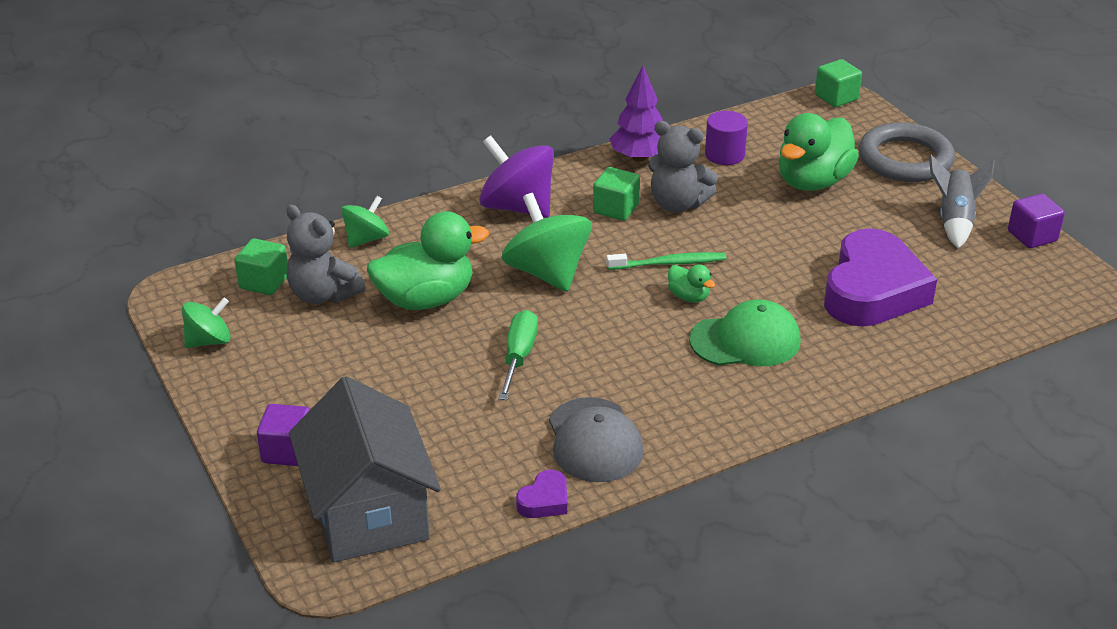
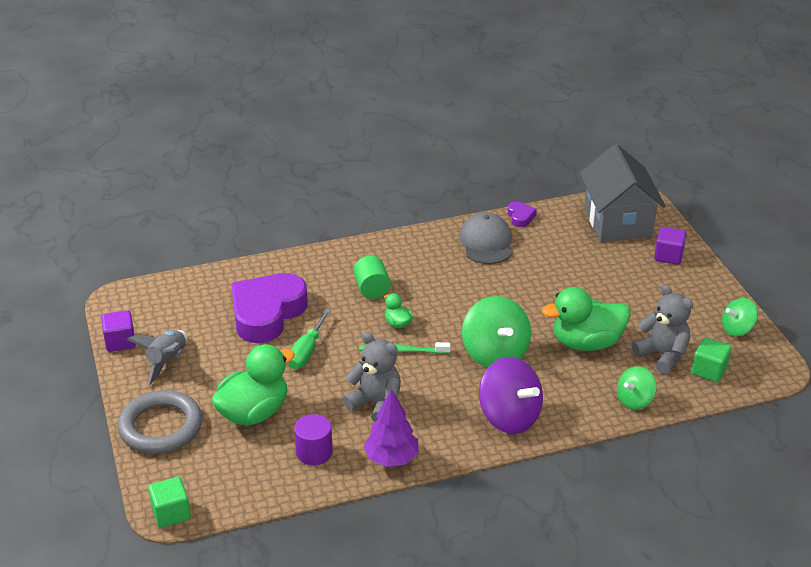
camera: 170 degrees left, 0 degrees up
(518, 357) = (524, 295): green screwdriver -> green screwdriver (307, 351)
(544, 500) = (520, 217): purple heart -> purple heart turned 120 degrees clockwise
(616, 209) = (428, 405): green cube -> none
(745, 340) = (372, 289): green cap -> green cylinder

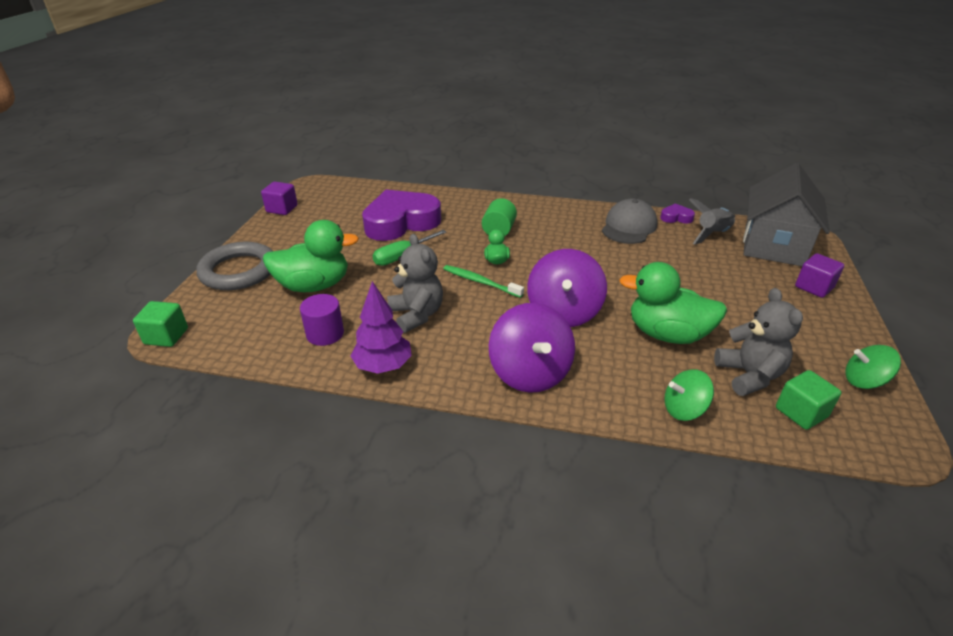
camera: 30 degrees right, 0 degrees up
(167, 362) = (296, 230): grey rocket -> grey rocket (712, 234)
(495, 354) = (563, 312): green spinning top -> purple spinning top
(520, 217) = (676, 217): purple heart -> purple heart turned 105 degrees counterclockwise

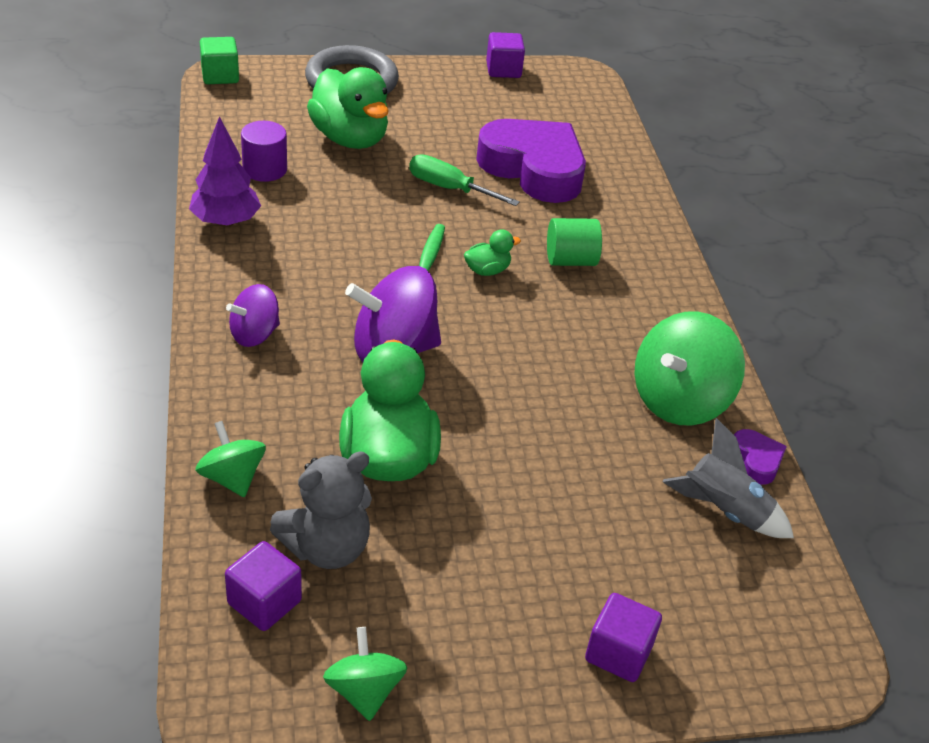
camera: 65 degrees right, 5 degrees up
(416, 315) = (329, 226): grey teddy bear -> none
(530, 373) = (254, 334): purple spinning top -> purple spinning top, size x0.58
(629, 226) = (679, 400): grey cap -> green spinning top
(773, 245) = (742, 603): grey house -> none
(801, 412) = (264, 602): green cube -> purple cube

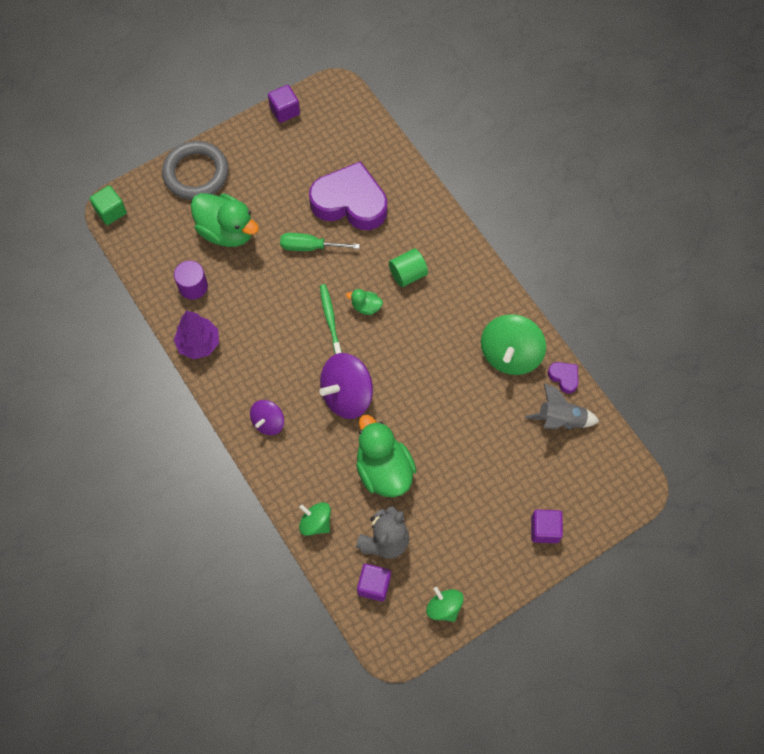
camera: 20 degrees left, 25 degrees up
(487, 270) = (366, 307): green duck -> green duck turned 120 degrees counterclockwise

